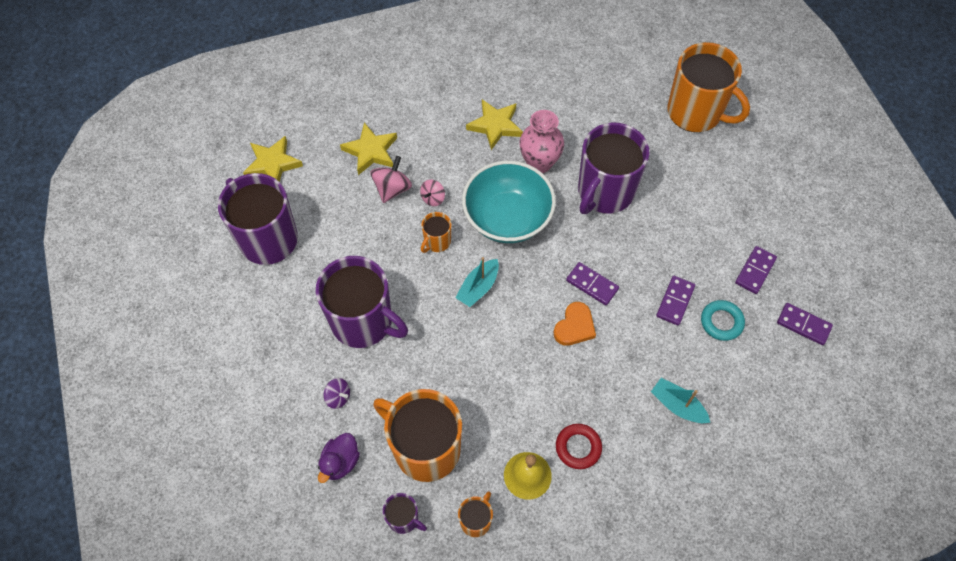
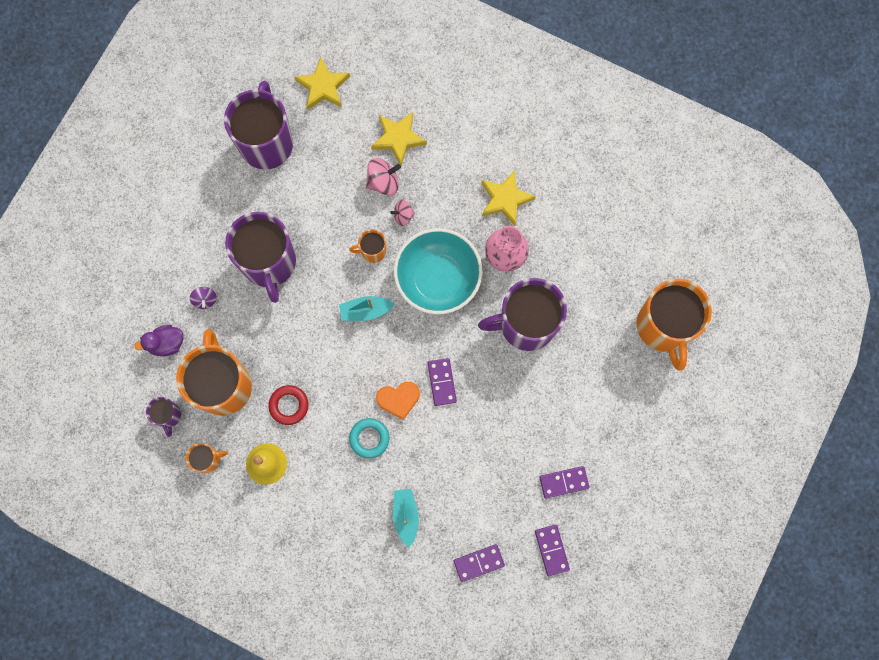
camera: 45 degrees right, 15 degrees up
(578, 447) = (315, 478): red ring -> red ring (289, 405)
(675, 301) = (484, 448): purple domino -> purple domino (478, 563)
(721, 322) = (498, 493): turquoise ring -> turquoise ring (369, 438)

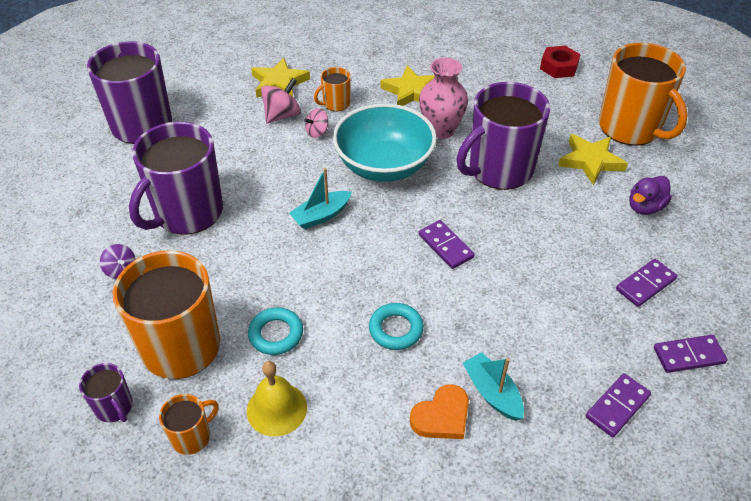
camera: 25 degrees left, 30 degrees down
(166, 343) = (84, 330): purple duck -> purple duck (645, 207)
(269, 263) = (187, 213): purple mug -> purple mug turned 75 degrees clockwise
(289, 405) = (276, 334): red ring -> turquoise ring
(323, 86) = (183, 71): yellow star -> yellow star (590, 161)
(372, 251) = (301, 167): orange mug -> orange mug (336, 104)
(398, 399) = (407, 279): orange heart -> orange heart (442, 416)
(551, 550) = (688, 355): purple domino -> purple domino turned 60 degrees counterclockwise
(653, 224) = (558, 67): none -> red nut

